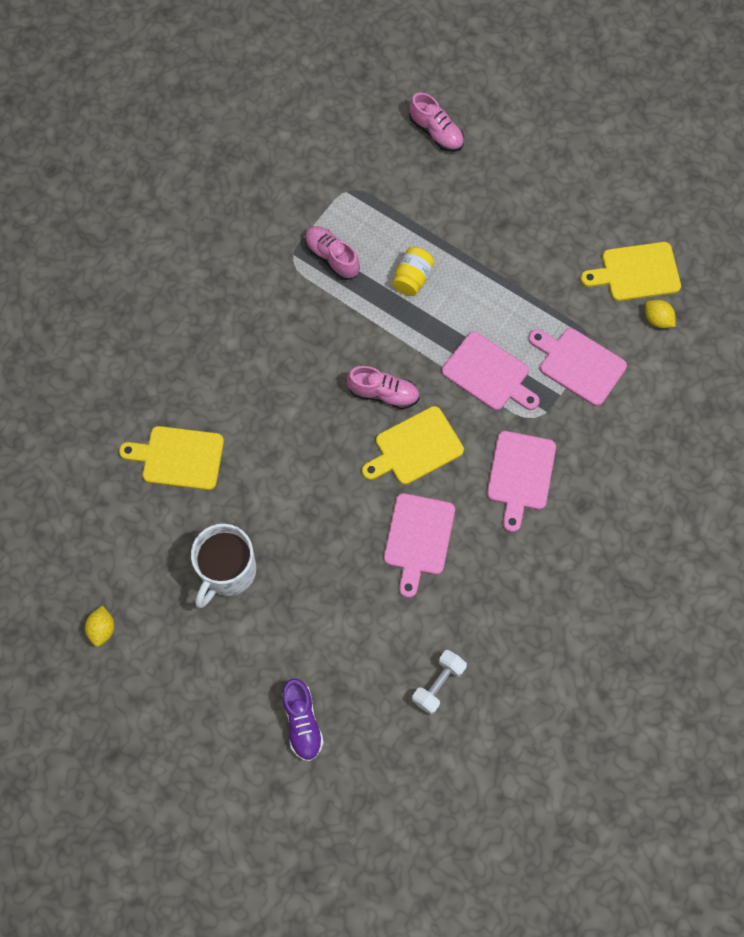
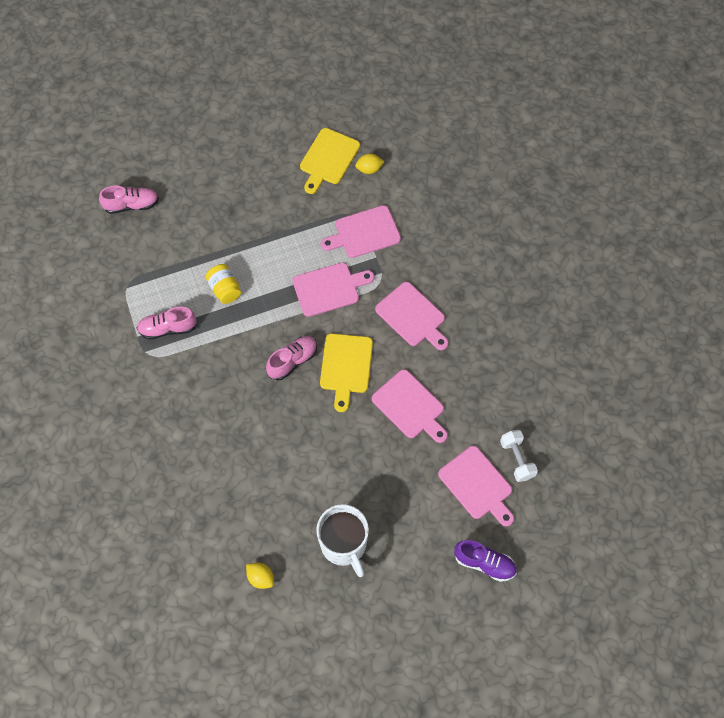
camera: 55 degrees left, 5 degrees down
(102, 629) = (324, 660): yellow lemon -> yellow lemon (260, 578)
(178, 457) = (235, 525): yellow cutting board -> none
(381, 661) = (477, 485): none -> pink cutting board

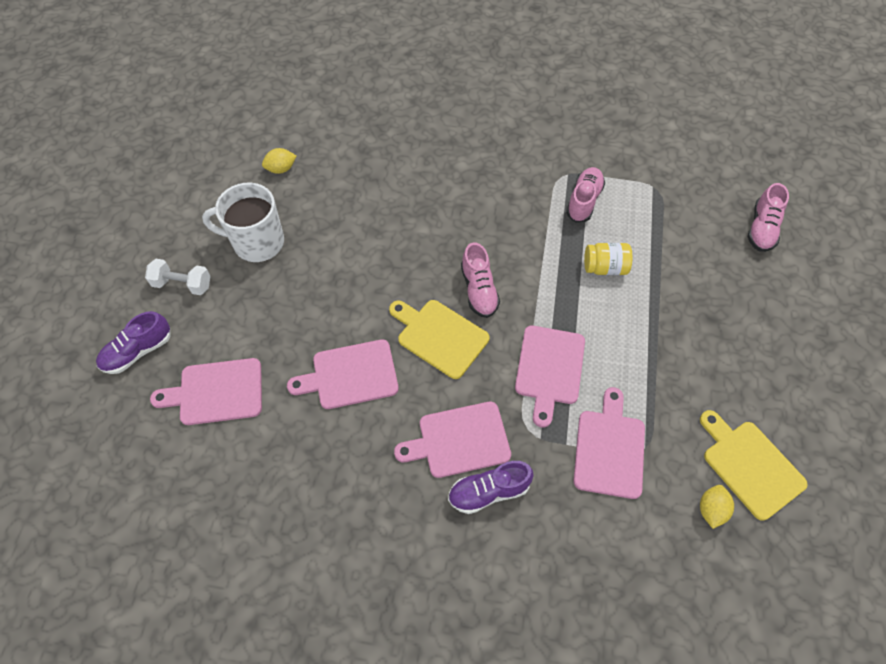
camera: 120 degrees right, 5 degrees down
(433, 284) = (489, 491): none -> purple shoe
(517, 459) = (210, 451): white dumbbell -> white dumbbell (182, 284)

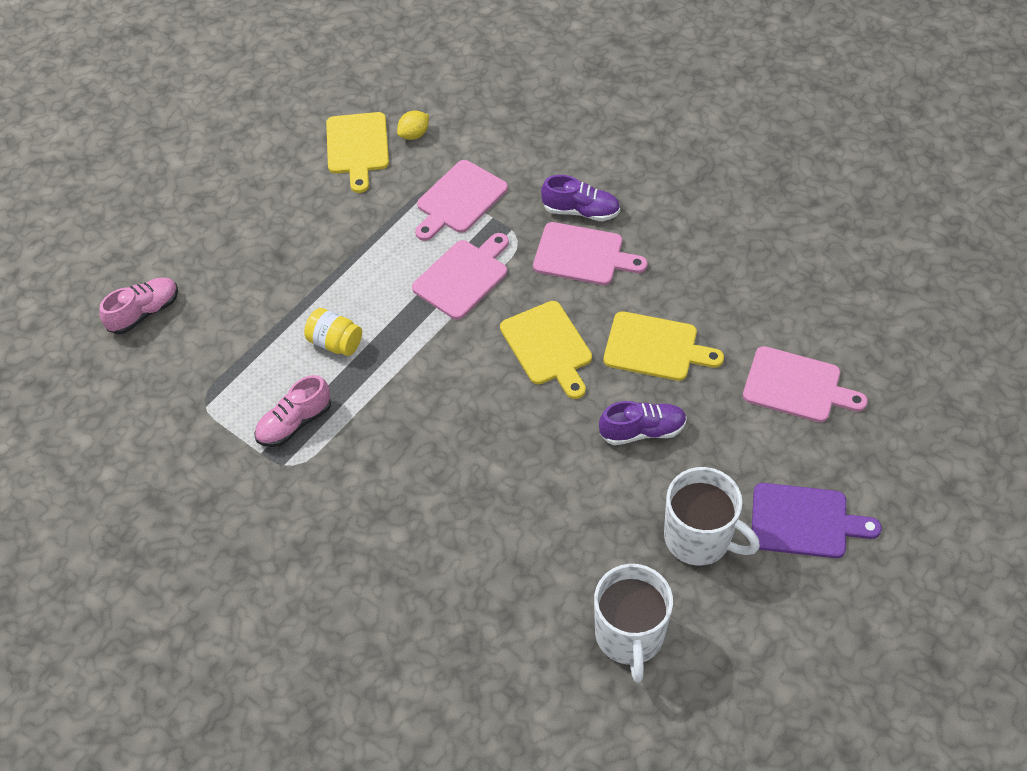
camera: 150 degrees left, 5 degrees down
(138, 351) = (872, 462): purple shoe -> purple shoe (642, 431)
(182, 284) = (805, 521): white dumbbell -> purple cutting board
(281, 169) = (629, 636): yellow lemon -> white mug
(350, 375) = (655, 347): pink cutting board -> yellow cutting board
(479, 290) = (479, 375): pink shoe -> none

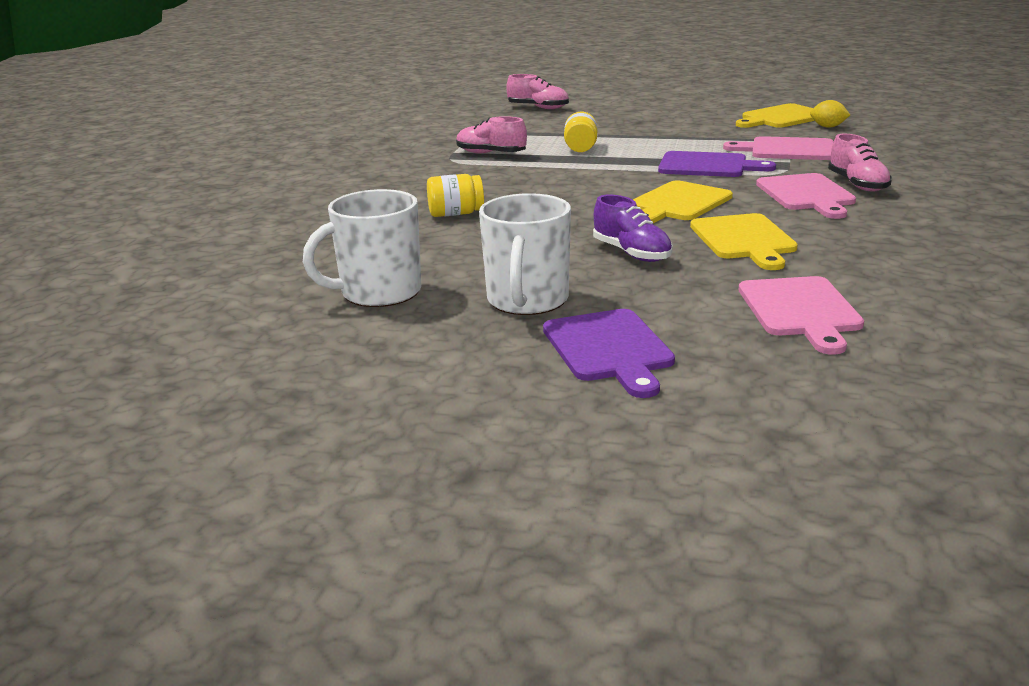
camera: 65 degrees right, 30 degrees down
(463, 276) = (708, 166): pink cutting board -> purple cutting board
(468, 518) = (456, 214): none -> yellow jar
(581, 211) = (857, 184): purple shoe -> pink shoe

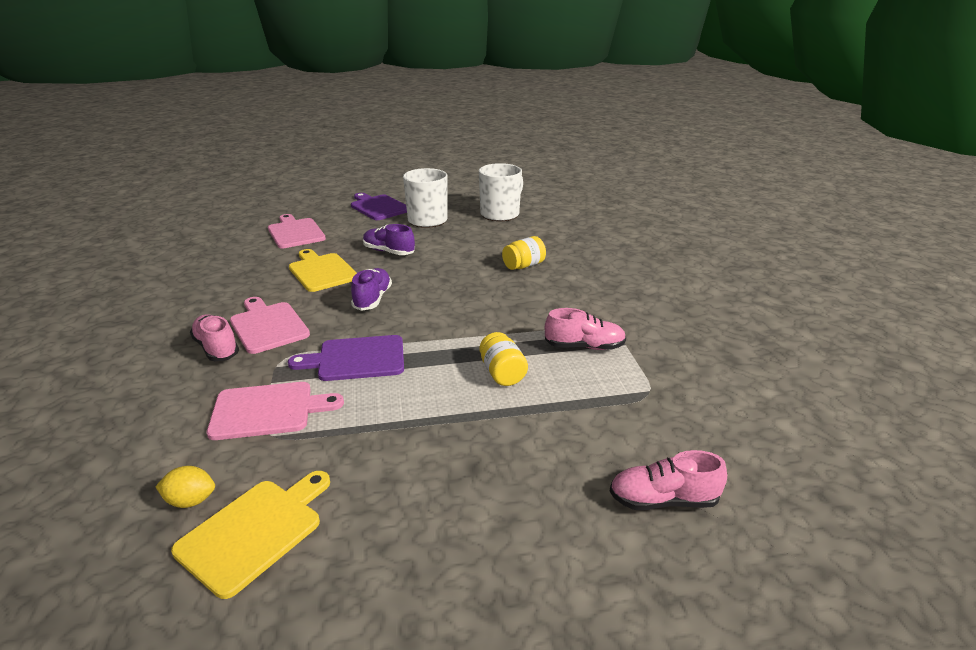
camera: 155 degrees right, 5 degrees up
(677, 203) = (372, 299): yellow cutting board -> purple shoe

